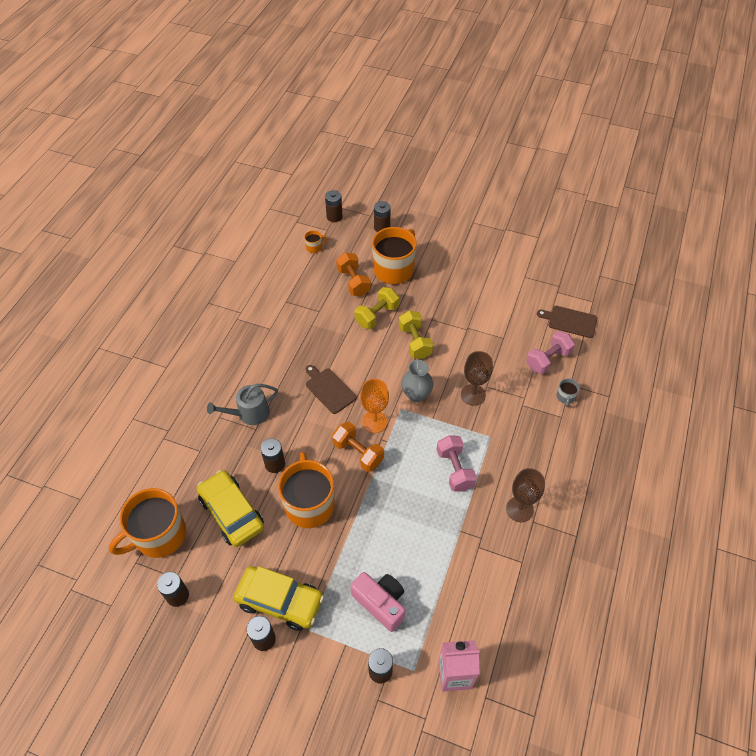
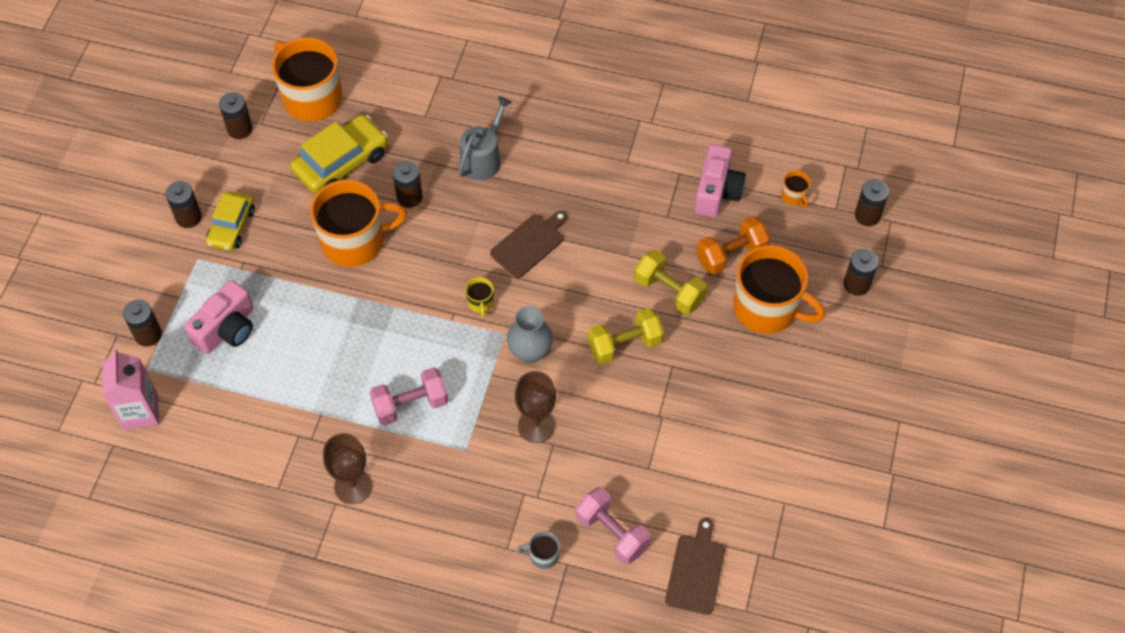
camera: 85 degrees right, 5 degrees up
(249, 413) = (483, 158): grey watering can -> grey watering can turned 60 degrees clockwise
(280, 601) = (231, 226): yellow car -> yellow car, size x0.66
(304, 284) = (717, 192): none -> pink camera
(358, 453) = (430, 287): orange dumbbell -> none
(374, 422) = (480, 303): orange goblet -> yellow mug

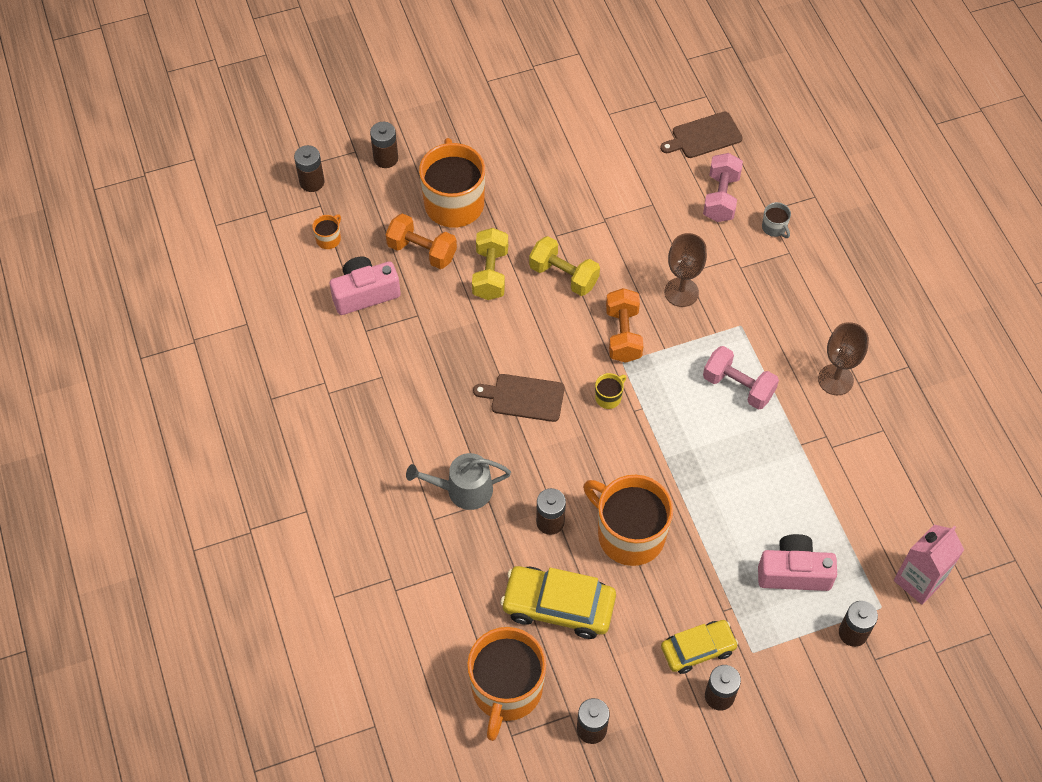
camera: 125 degrees left, 0 degrees up
(530, 351) = (623, 335): grey vase -> orange dumbbell

